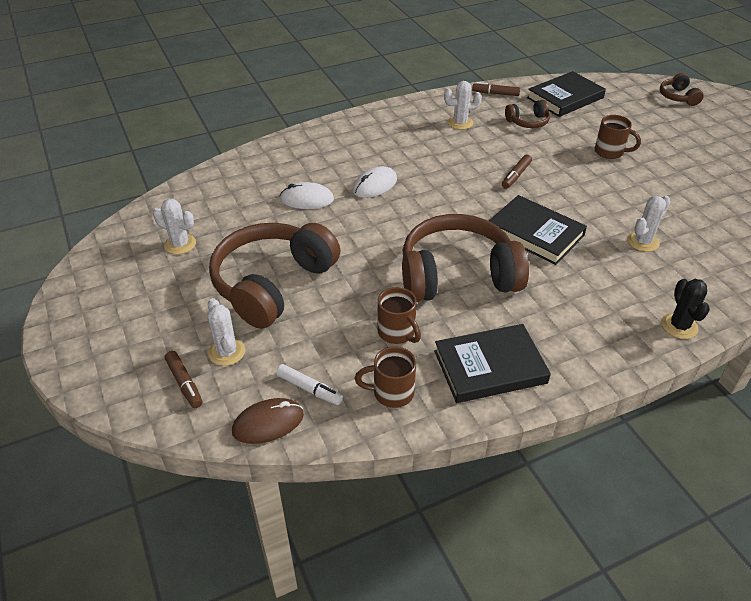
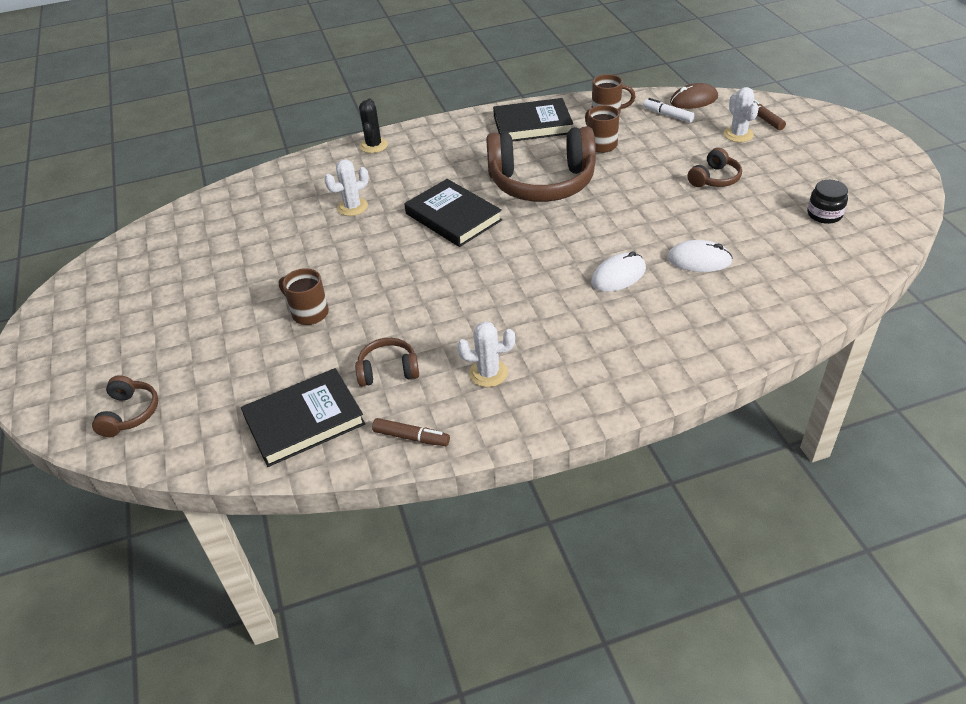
camera: 170 degrees left, 0 degrees up
(180, 244) = (824, 214): white cactus -> black jar
(273, 284) = (714, 178): brown headphones -> brown headphones, size x0.45
(516, 176) = (444, 282): brown marker -> none

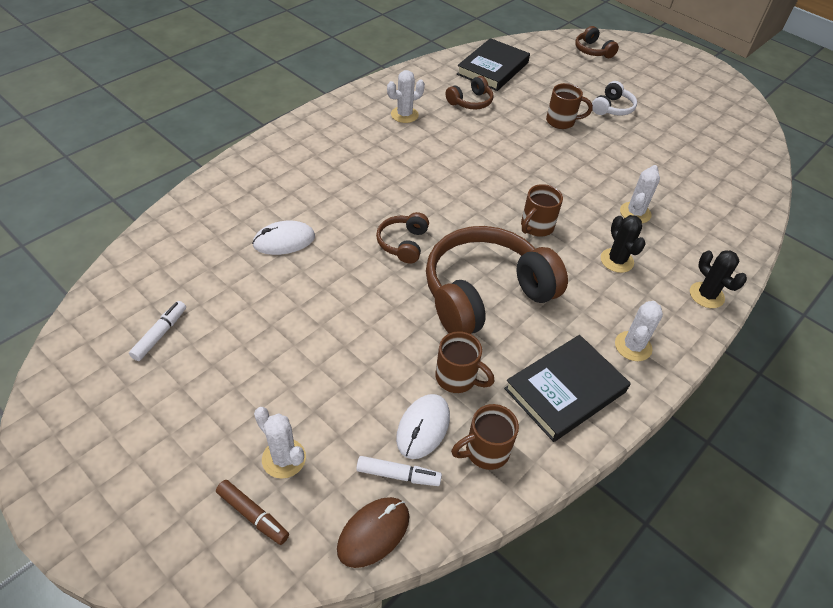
camera: 145 degrees right, 5 degrees up
(230, 315) = (612, 108): none -> white headphones
(411, 437) = (424, 75): brown marker -> none
(413, 179) = (616, 260): none -> black cactus
(453, 217) = (536, 227): black book -> brown mug
(463, 133) = (633, 346): none -> white cactus
(618, 275) = (350, 207): white mouse -> white mouse (423, 427)
(714, 178) = (296, 357): brown headphones -> brown headphones (403, 243)
(824, 214) = (160, 334): black jar -> white marker

